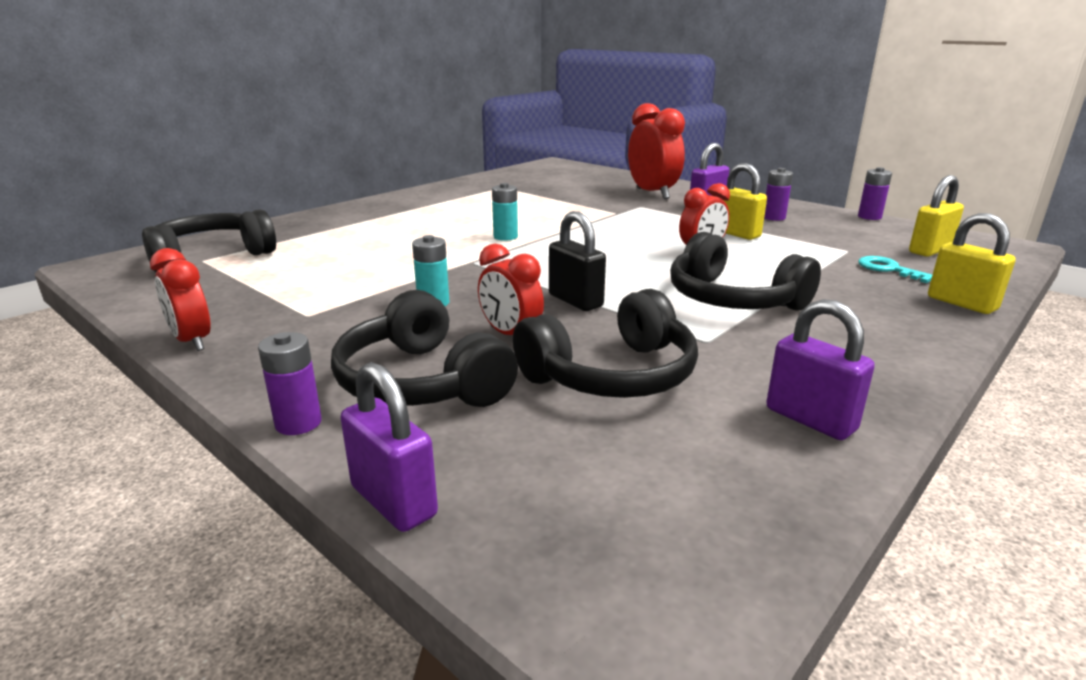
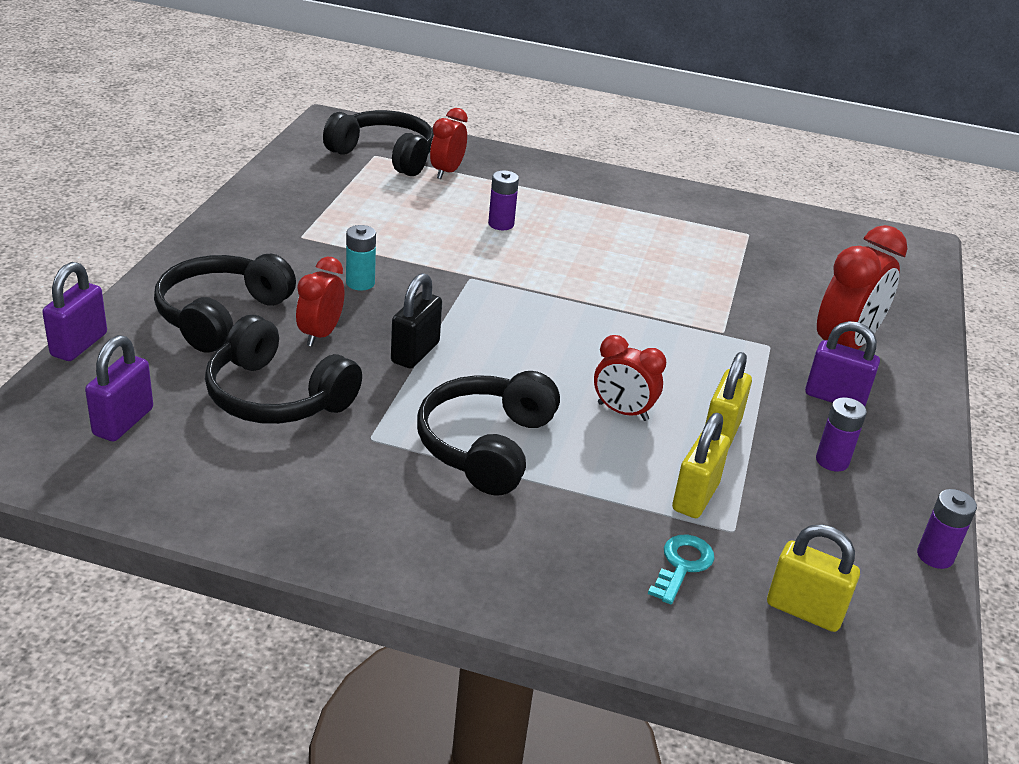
camera: 60 degrees right, 10 degrees up
(192, 341) = (231, 210): red clock -> red clock (447, 172)
(298, 423) = (146, 287): purple battery -> purple battery (501, 224)
(505, 237) = (561, 278): turquoise battery -> none
(810, 419) = (250, 503): purple padlock -> purple padlock (123, 422)
(961, 303) = (596, 621): yellow padlock -> yellow padlock (695, 497)

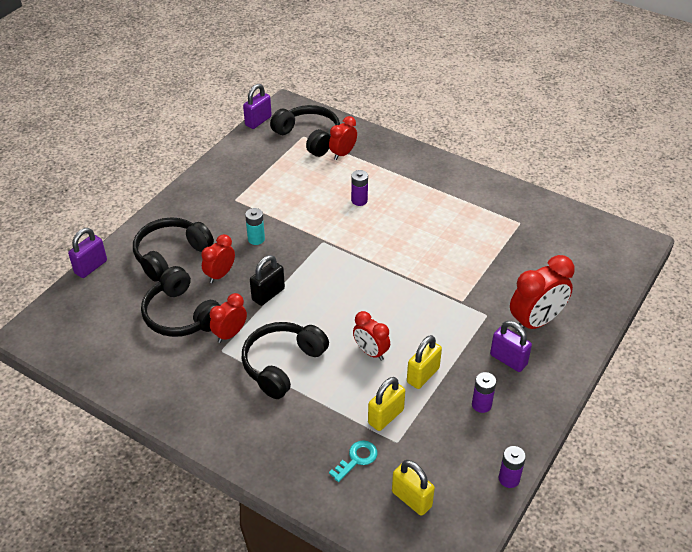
camera: 20 degrees right, 10 degrees up
(123, 422) = (98, 322): purple padlock -> purple padlock (258, 121)
(375, 413) = (230, 334): none -> red clock

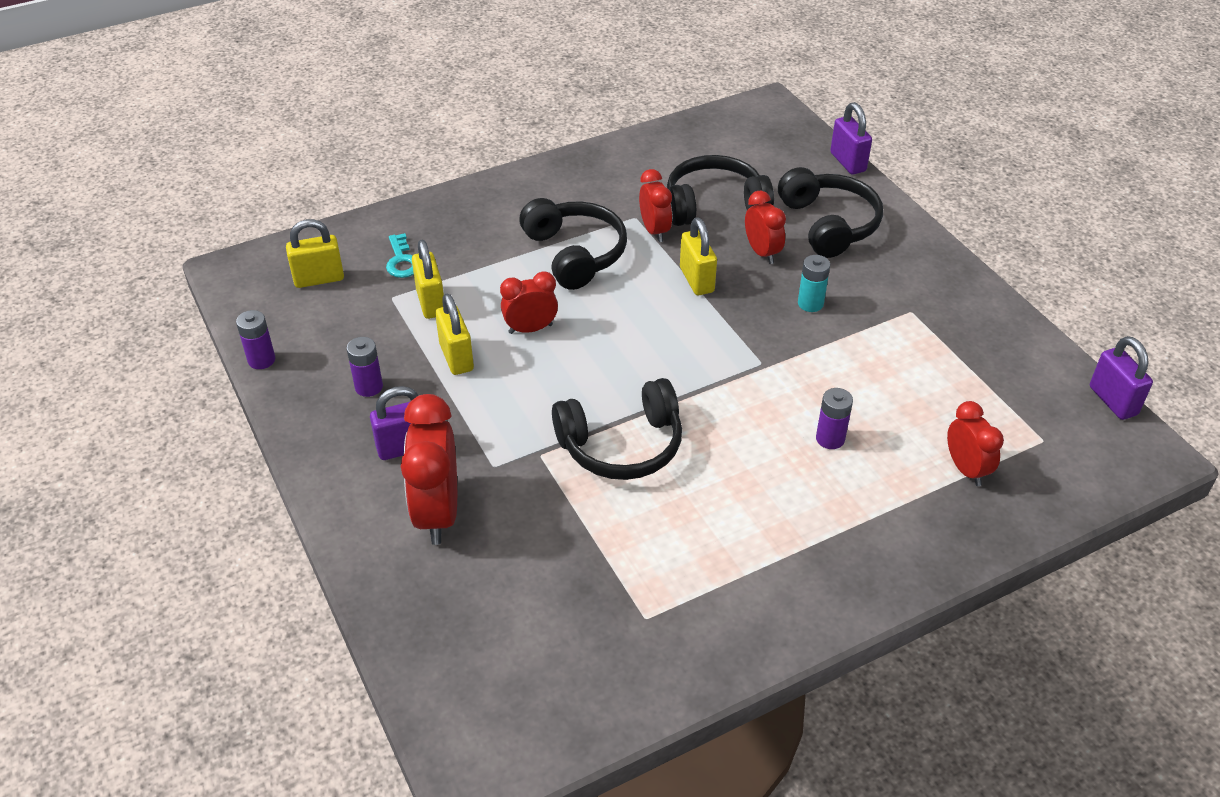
camera: 120 degrees right, 0 degrees up
(268, 294) = (696, 280): black padlock -> yellow padlock
(309, 137) = (1037, 446): black headphones -> black headphones (622, 445)

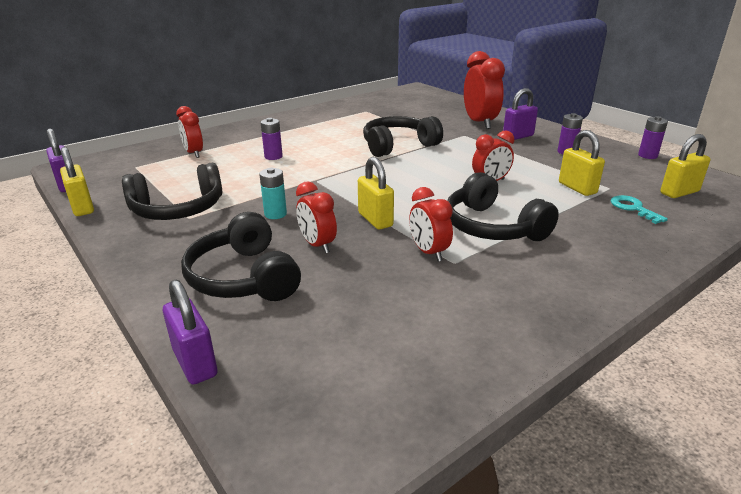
camera: 170 degrees right, 15 degrees down
(456, 357) = (527, 166): yellow padlock -> yellow padlock (82, 207)
(714, 205) = (373, 284): black headphones -> black headphones (178, 209)

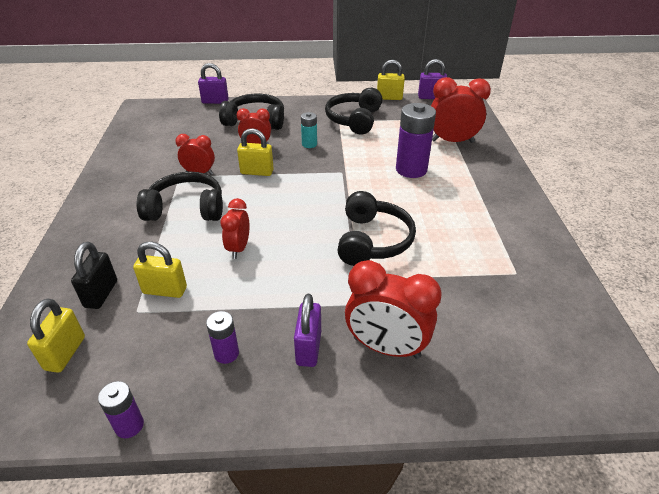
camera: 125 degrees right, 10 degrees up
(194, 153) = (452, 141): red clock -> red clock, size x1.66
(273, 157) = (411, 169): purple battery -> purple battery, size x1.91
(633, 208) = (101, 294): turquoise key -> black padlock

